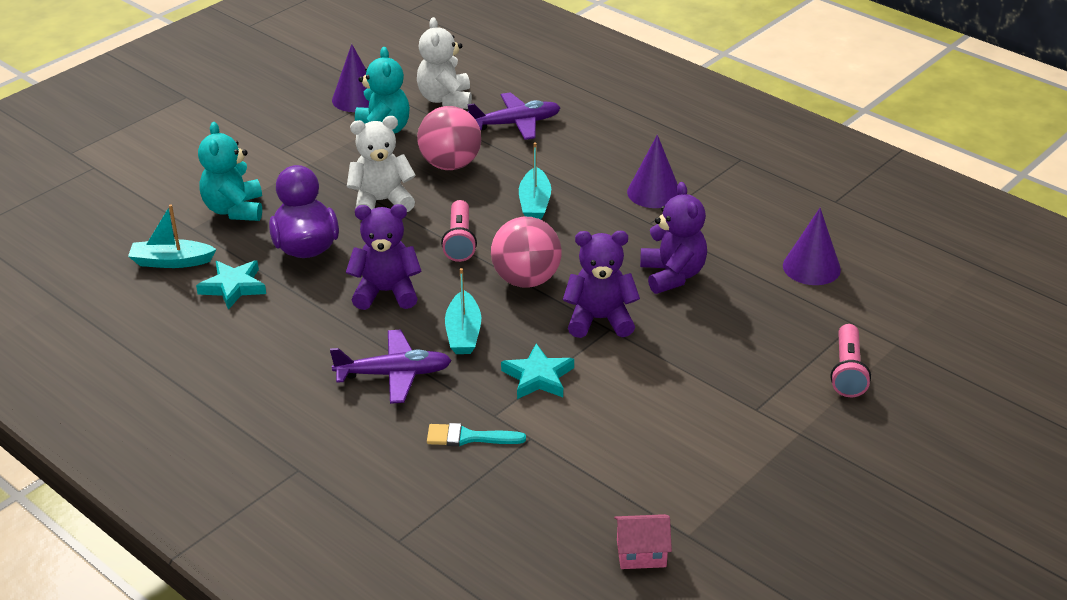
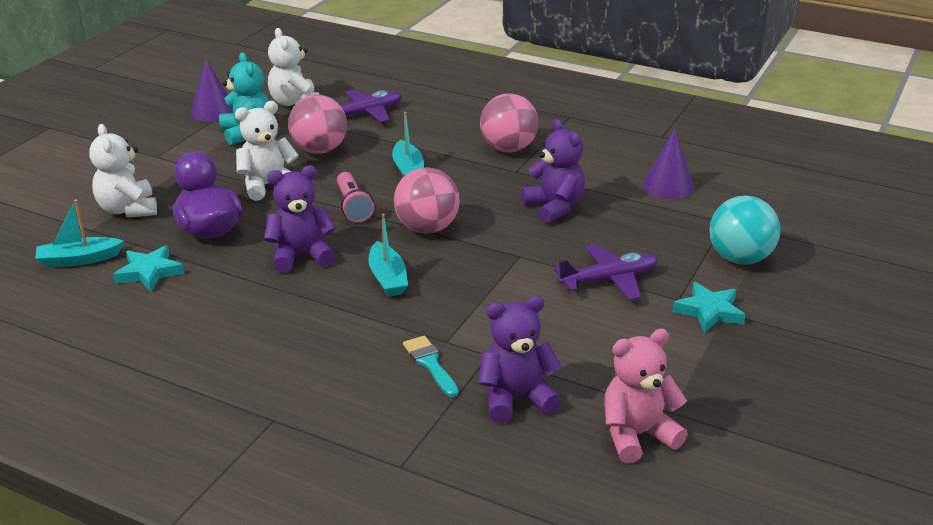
camera: 15 degrees left, 5 degrees down
(234, 210) = (128, 209): turquoise teddy bear -> white teddy bear
(394, 374) = (336, 322): purple plane -> purple plane (609, 280)
(468, 437) = (430, 364): turquoise brush -> turquoise brush turned 75 degrees clockwise
(538, 377) = (473, 303): turquoise star -> turquoise star (709, 311)
(599, 319) = (507, 250): purple teddy bear -> purple teddy bear (516, 398)
(641, 553) = (637, 435): pink house -> pink teddy bear
(654, 192) = (508, 149): purple cone -> pink ball
(848, 372) = (740, 259): pink flashlight -> turquoise ball

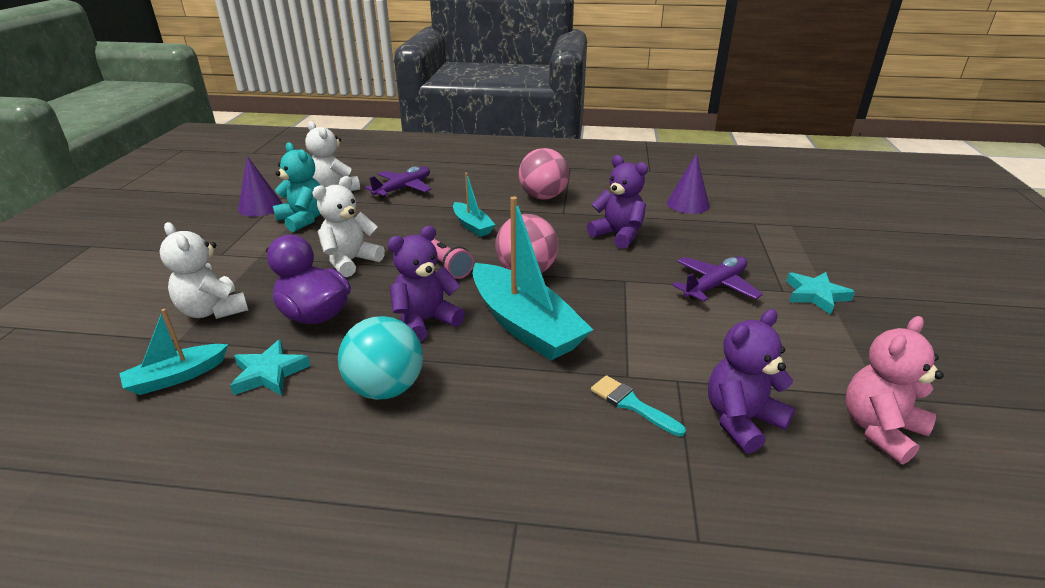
camera: 20 degrees left, 0 degrees up
(319, 150) = (382, 223): pink ball -> none
(387, 278) = (525, 325): turquoise boat -> turquoise boat, size x1.90
(740, 259) = (793, 248): turquoise ball -> turquoise ball (386, 388)

